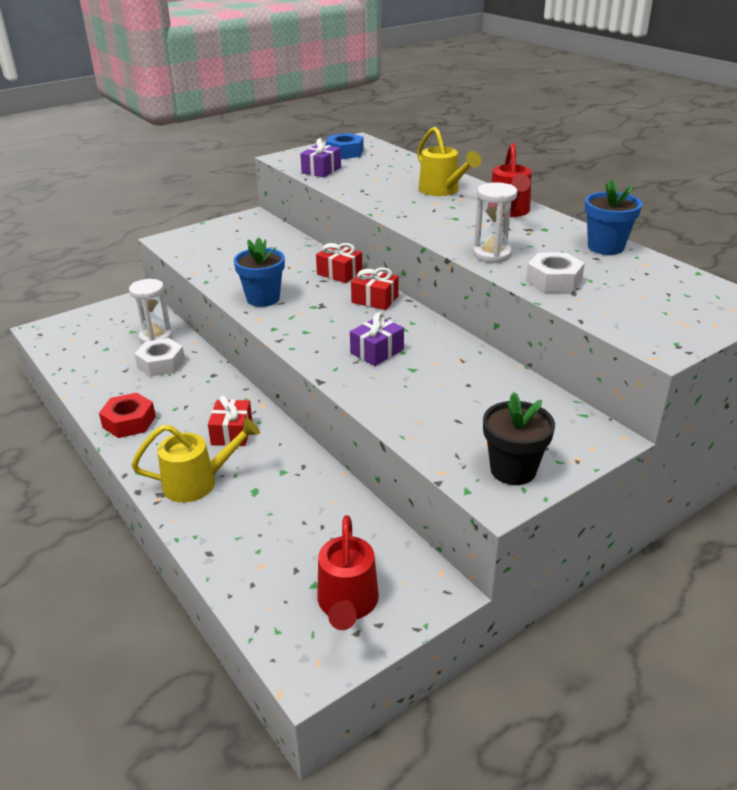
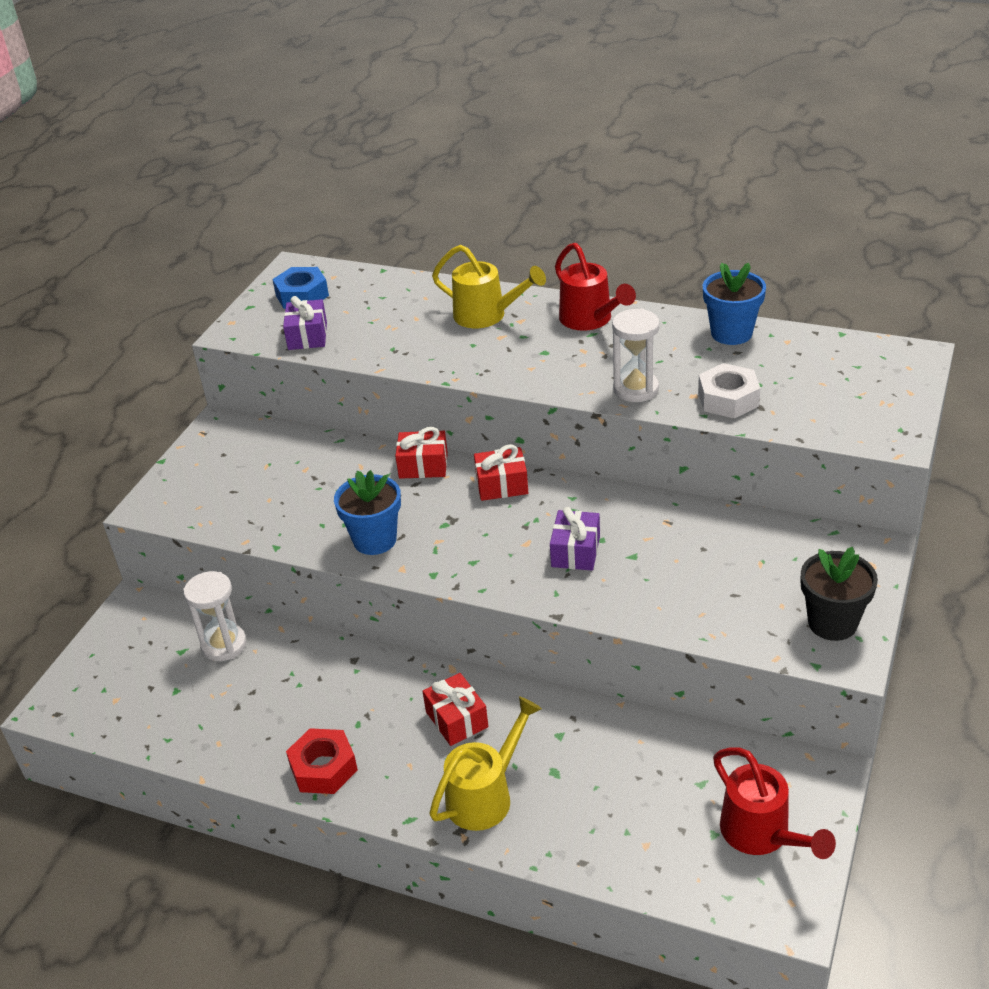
camera: 30 degrees left, 5 degrees up
(161, 363) = (273, 676): white nut -> none

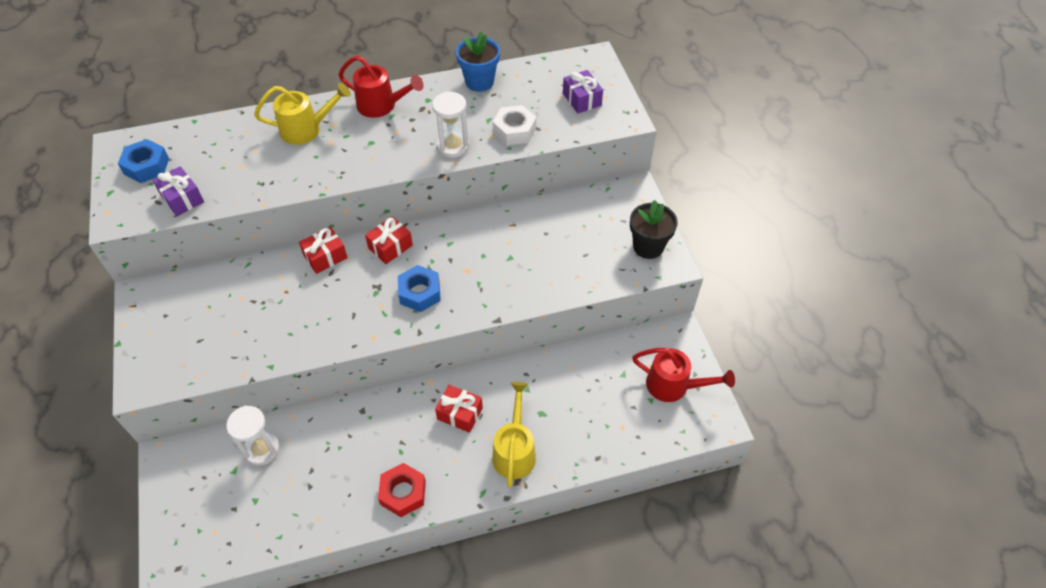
camera: 40 degrees left, 15 degrees up
(375, 540) = (337, 326): blue flower pot -> none
(493, 546) = (420, 293): none -> blue nut
(575, 551) = (474, 271): purple gift -> purple gift (582, 99)

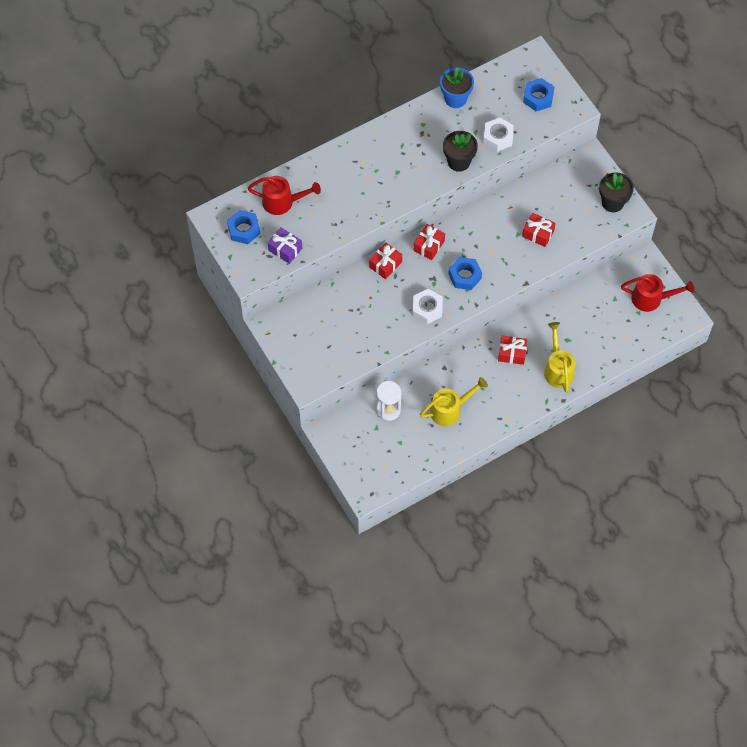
camera: 15 degrees left, 10 degrees up
(306, 129) = (344, 171): yellow watering can -> yellow watering can (450, 410)
(352, 322) = (427, 309): none -> white nut
(381, 106) = (391, 138): red watering can -> red watering can (282, 202)
(403, 493) = (495, 414): red nut -> none
(453, 146) = (458, 161): white hourglass -> black flower pot
(536, 262) = (538, 233): none -> red gift
(582, 99) = (538, 97): purple gift -> blue nut

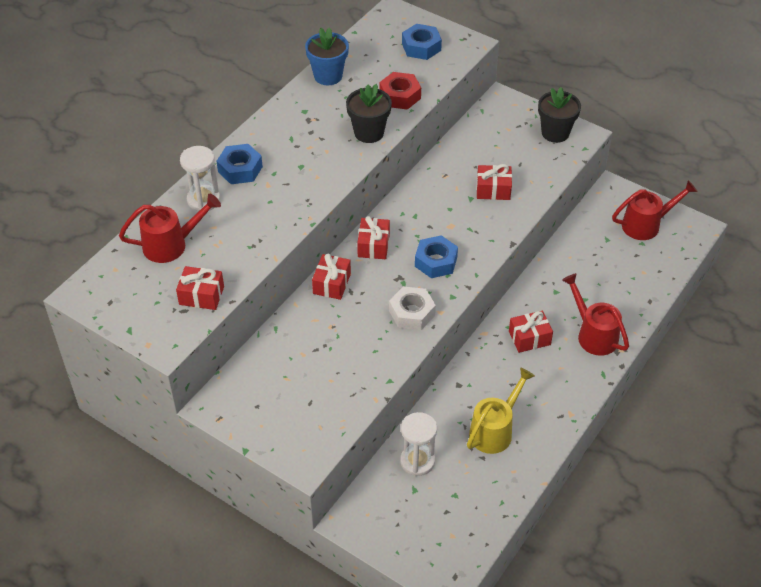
camera: 25 degrees left, 15 degrees down
(244, 230) = (134, 293): blue nut -> blue nut (240, 169)
(285, 249) = (201, 295): purple gift -> red gift
(319, 174) = (203, 200): none -> white hourglass
(498, 137) = (400, 96): white nut -> red nut
(558, 369) = (593, 334): yellow watering can -> red watering can

